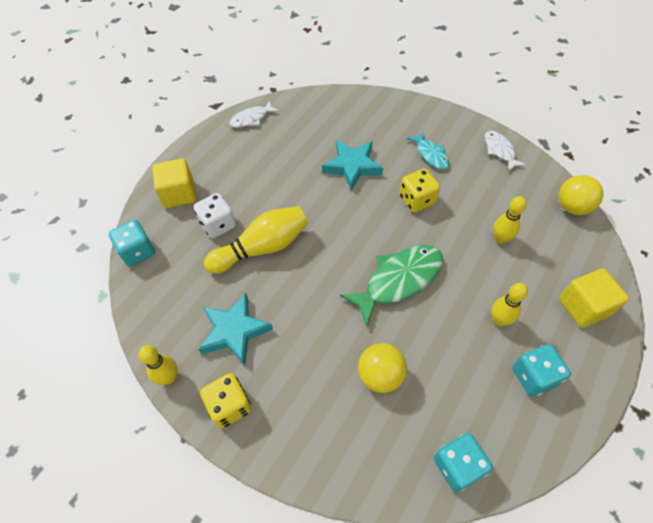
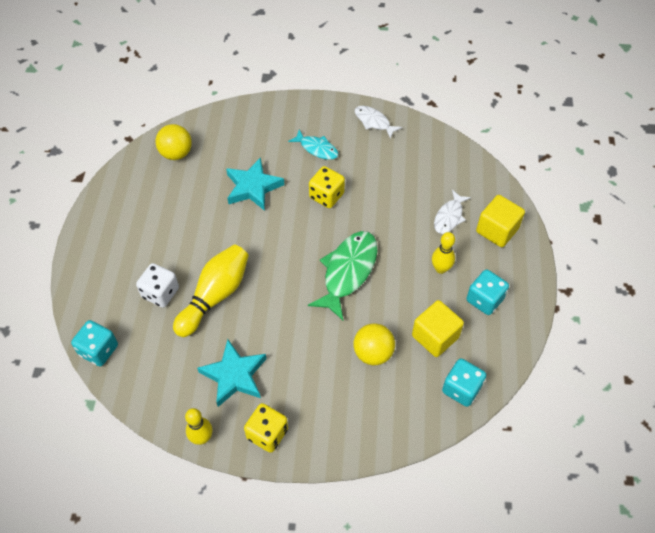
camera: 30 degrees left, 0 degrees up
(179, 194) = (102, 280): yellow cube -> yellow cube (435, 336)
(251, 119) = (127, 178): white fish -> white fish (449, 216)
(500, 239) = (411, 201): yellow bowling pin -> none
(572, 207) = (454, 150): yellow ball -> yellow ball (176, 153)

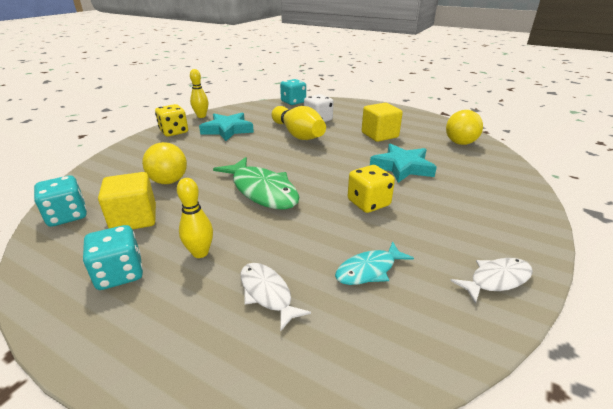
camera: 115 degrees right, 25 degrees down
(317, 148) = (448, 215): turquoise fish -> turquoise fish (369, 270)
(497, 230) = (197, 342): yellow cube -> yellow cube (379, 135)

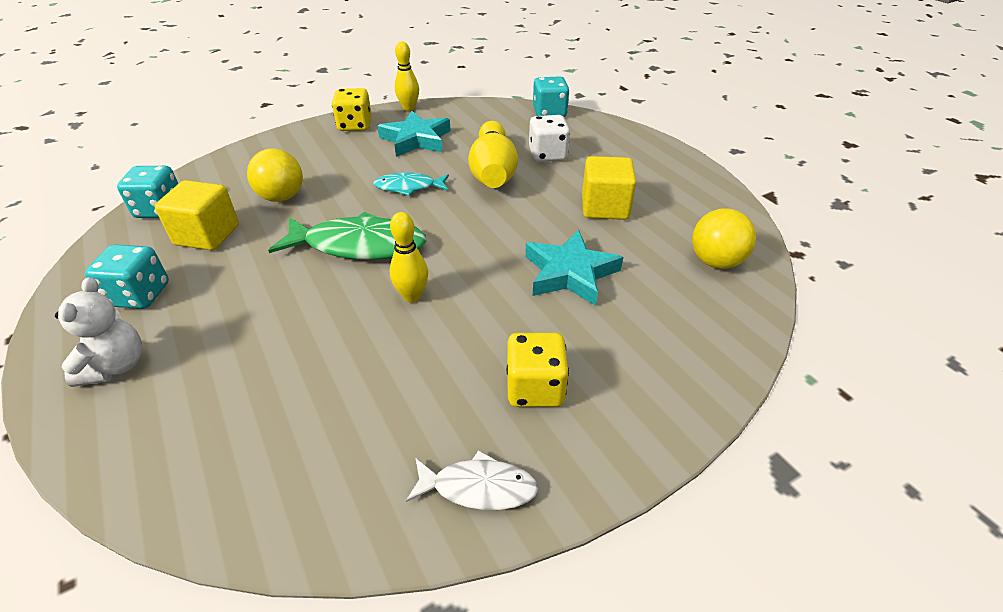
camera: 30 degrees right, 10 degrees up
(159, 326) = (116, 366): none -> white teddy bear
(200, 253) = (221, 301): yellow bowling pin -> yellow bowling pin (412, 296)
(262, 190) = (359, 245): green fish -> green fish turned 75 degrees counterclockwise
(267, 294) = (229, 377): white fish -> none
(368, 203) = (457, 311): yellow dice -> yellow dice (535, 388)
(369, 270) = (352, 400): turquoise fish -> turquoise fish (409, 187)

